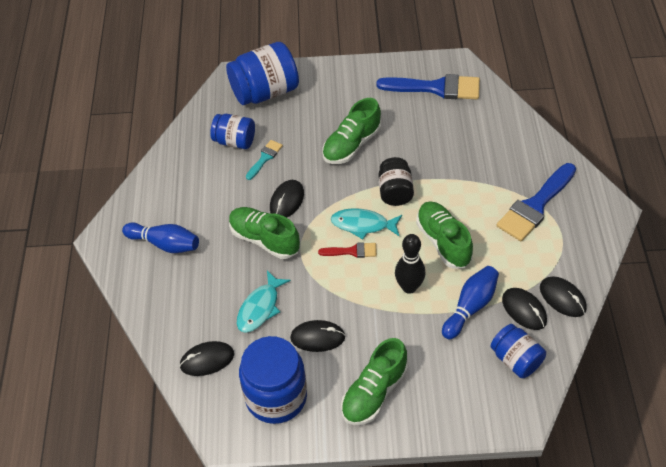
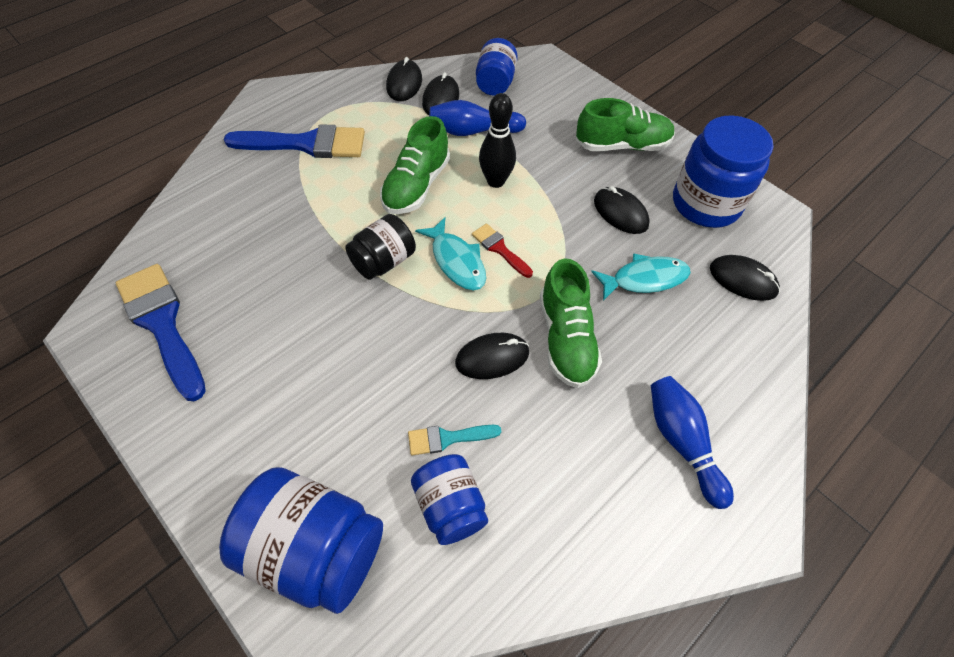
camera: 135 degrees left, 5 degrees up
(352, 145) = (341, 351): green shoe -> none

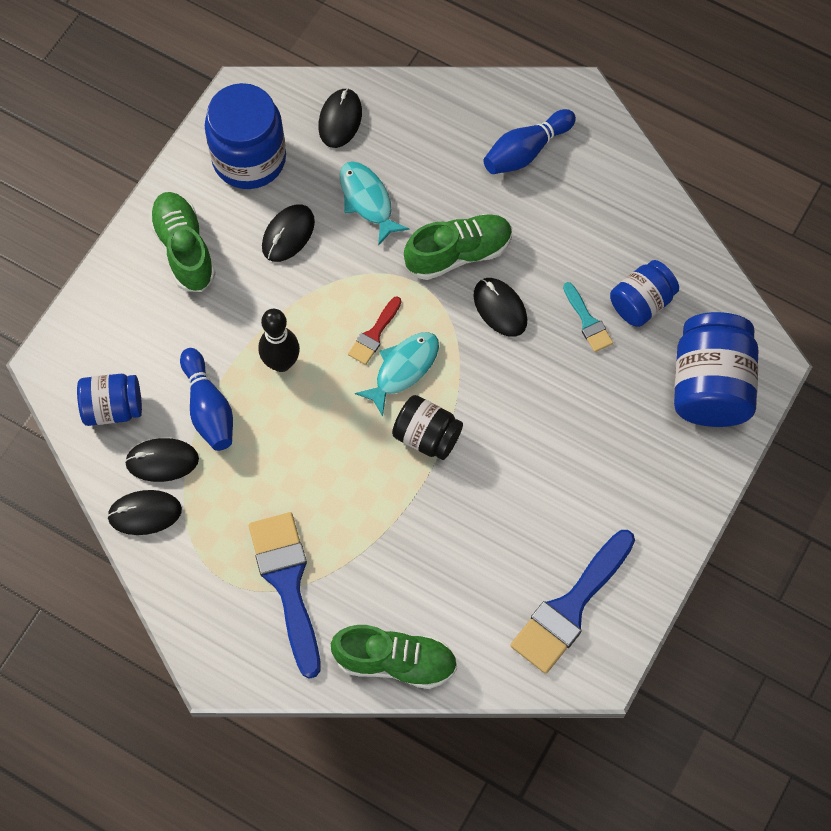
camera: 105 degrees left, 10 degrees up
(416, 186) = (314, 440): green shoe -> green shoe (395, 661)

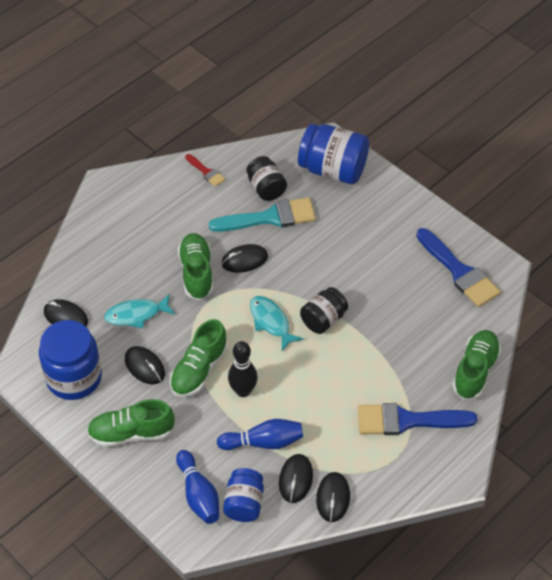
camera: 75 degrees left, 15 degrees down
(300, 301) = (199, 370): none -> green shoe
(374, 334) = (239, 332): red brush -> red brush (206, 172)
(526, 151) = (135, 220): blue bowling pin -> blue bowling pin (198, 494)
(587, 321) = (269, 217): turquoise brush -> turquoise brush, size x2.00
(641, 303) = (266, 188): blue jar -> black jar

